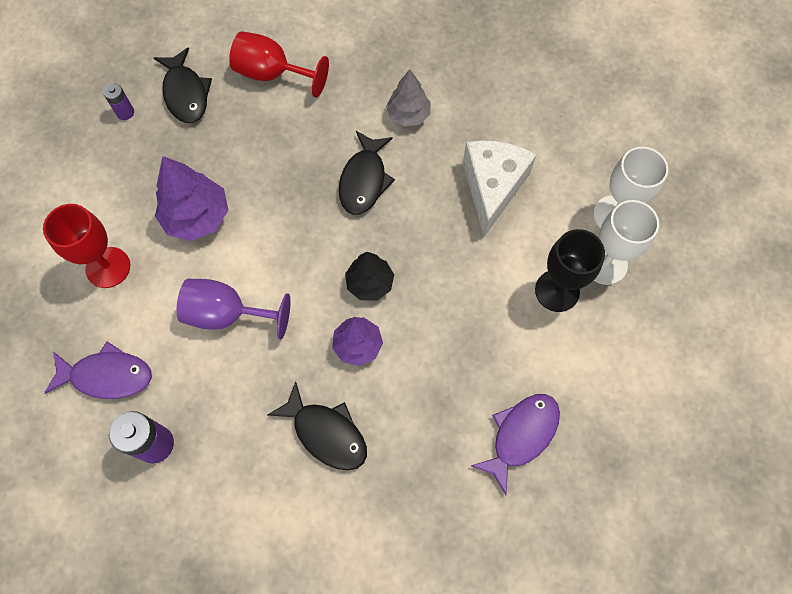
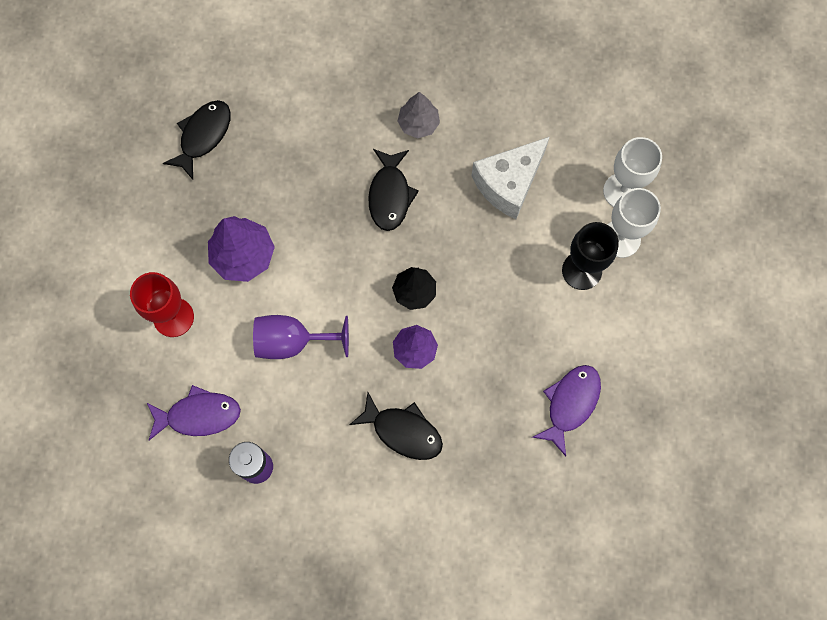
camera: 10 degrees left, 5 degrees up
(125, 112) = (150, 165): purple battery -> none
(186, 93) = (203, 136): black fish -> black fish turned 120 degrees counterclockwise
(272, 74) = (281, 103): red goblet -> none
(492, 188) = (509, 183): white cheese -> white cheese turned 135 degrees counterclockwise

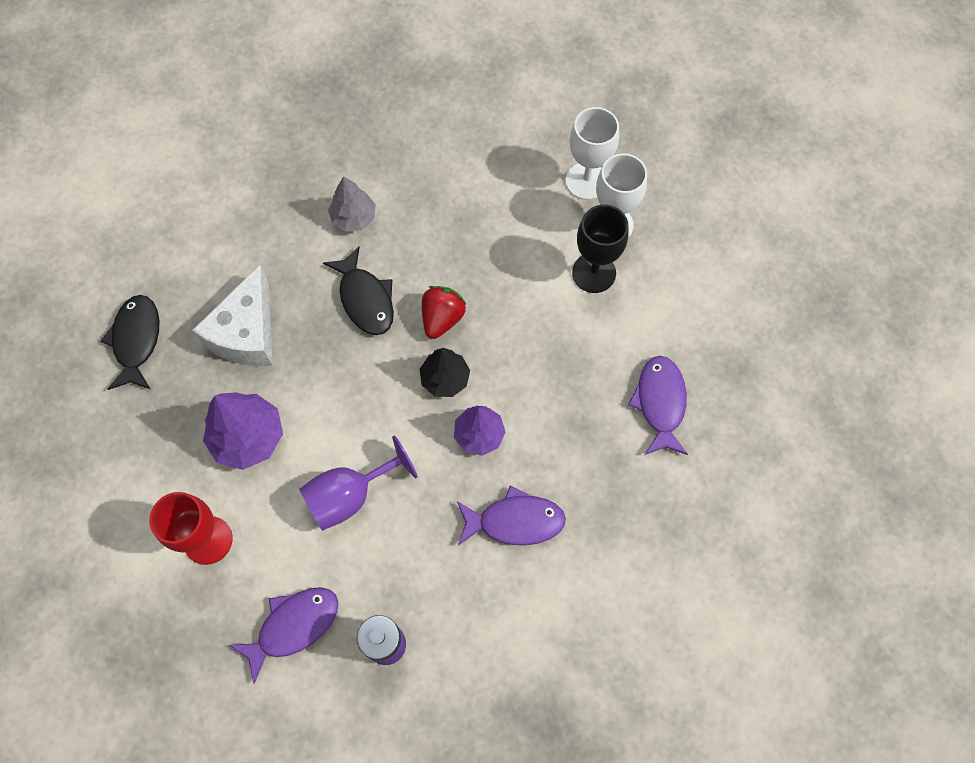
camera: 30 degrees left, 5 degrees down
(403, 431) = (515, 521): black fish -> purple fish
(440, 243) = (442, 318): none -> red strawberry
(509, 183) = (475, 228): white cheese -> white cheese (247, 333)

